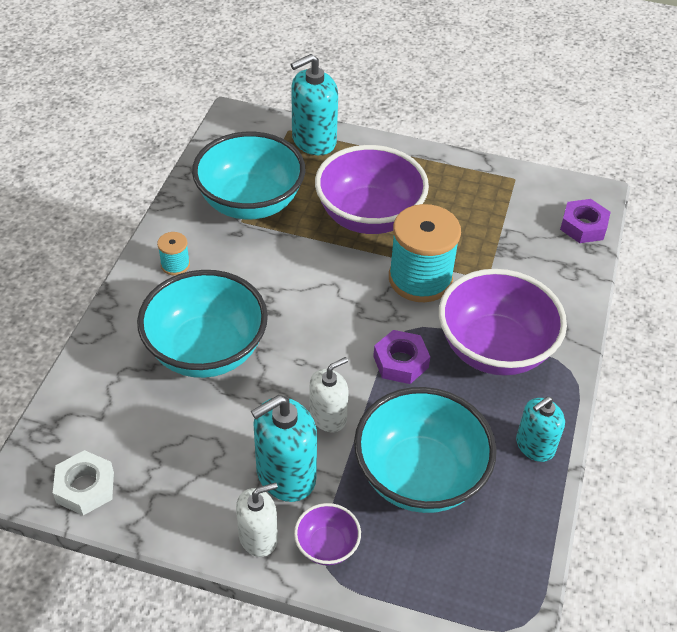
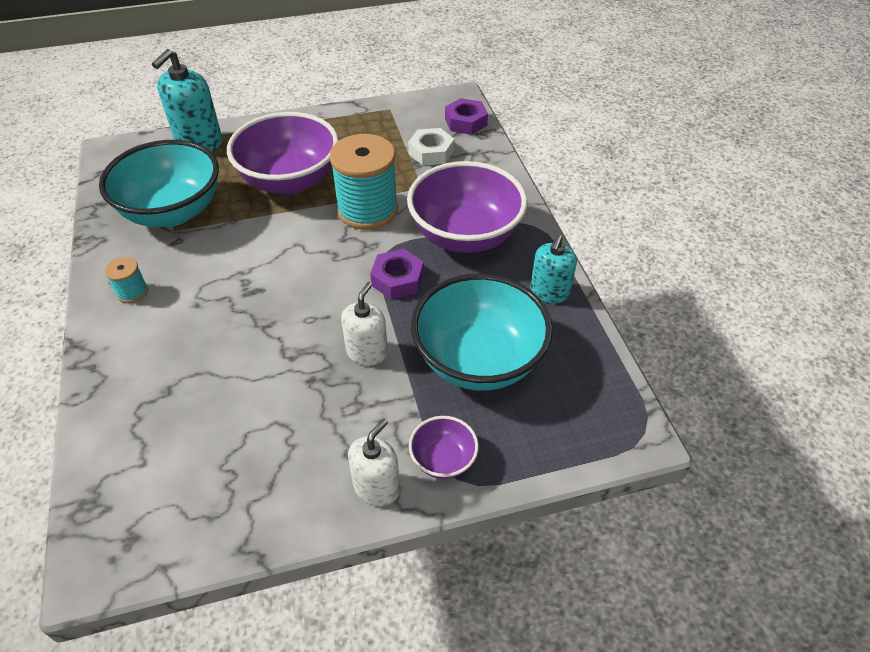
camera: 30 degrees left, 0 degrees up
(85, 487) = (170, 537): white nut -> white nut (431, 152)
(206, 350) = (214, 351): turquoise bowl -> none
(285, 475) = (363, 420): turquoise soap dispenser -> none

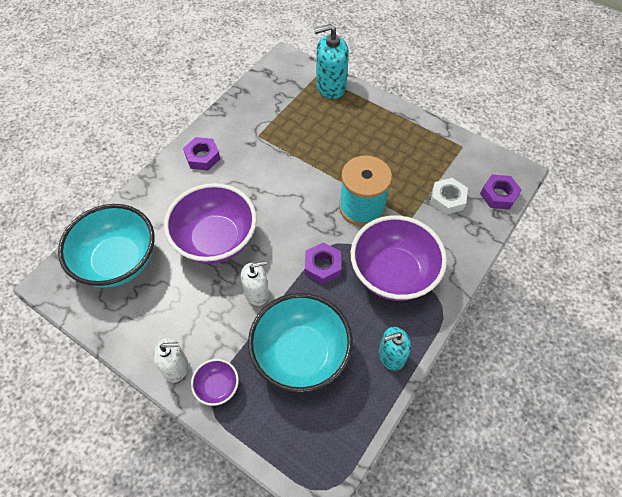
camera: 50 degrees right, 10 degrees up
(132, 292) = (202, 157): turquoise spool -> purple nut
(173, 211) = (269, 123): turquoise bowl -> turquoise bowl (118, 261)
(290, 181) = (345, 152): purple bowl -> purple bowl (216, 240)

